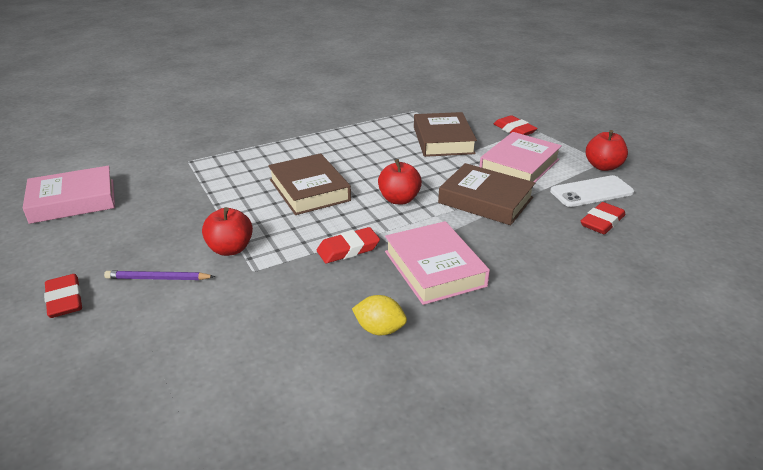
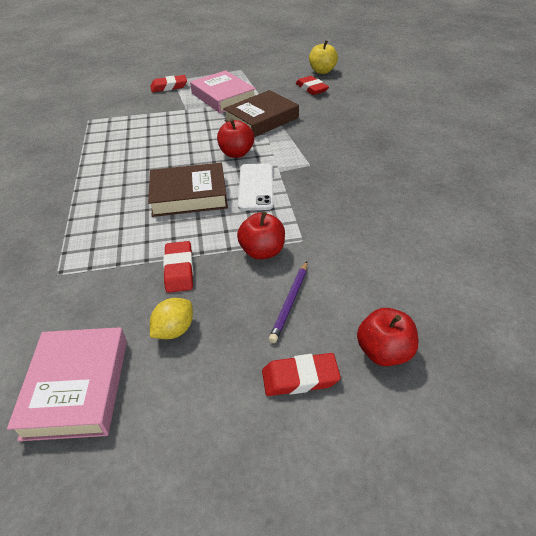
camera: 70 degrees left, 10 degrees up
(348, 249) = (294, 187): red eraser -> red eraser (179, 270)
(379, 329) = (395, 188): yellow lemon -> yellow lemon (174, 330)
(434, 268) = (335, 155): pink book -> none
(443, 140) = (157, 117): brown book -> none
(591, 192) = (275, 83): white phone -> white phone (256, 187)
(603, 166) = (247, 71): red apple -> red apple (384, 352)
(668, 222) = (322, 71): none -> yellow apple

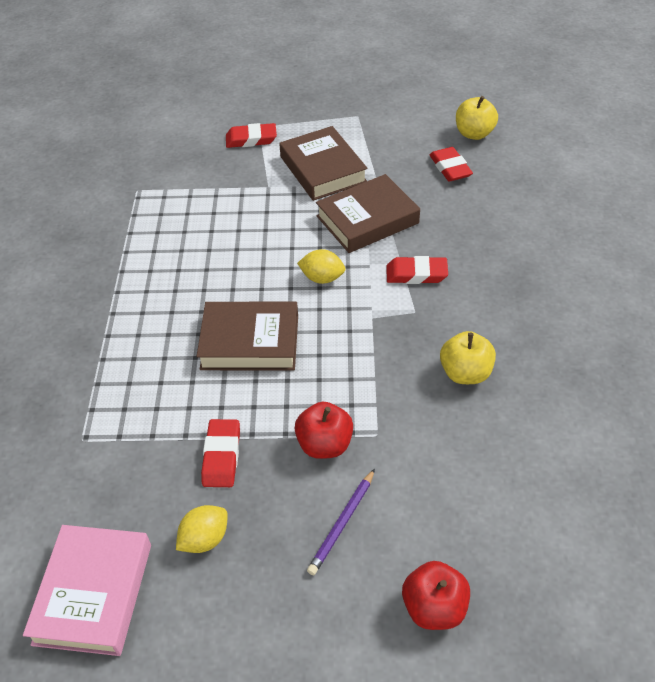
camera: 10 degrees right, 5 degrees up
(223, 97) = (323, 169): pink book -> brown book
(236, 153) = (322, 278): red apple -> yellow lemon
(256, 187) = (336, 340): white phone -> none
(300, 378) = (332, 623): red eraser -> red eraser (416, 274)
(358, 195) = (465, 373): none -> yellow apple

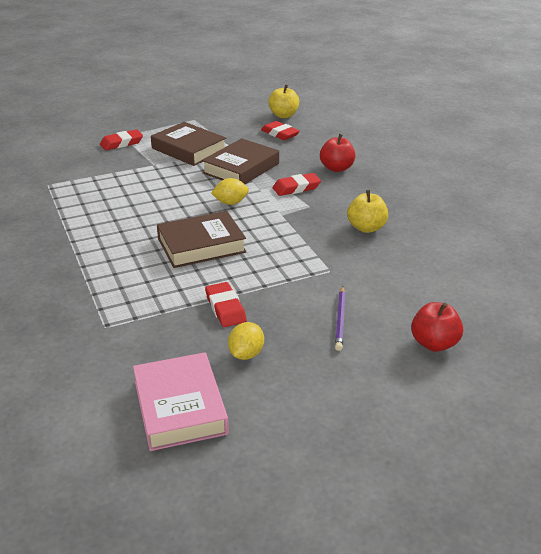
camera: 25 degrees left, 15 degrees down
(324, 444) = (297, 284): red apple -> red apple (336, 168)

